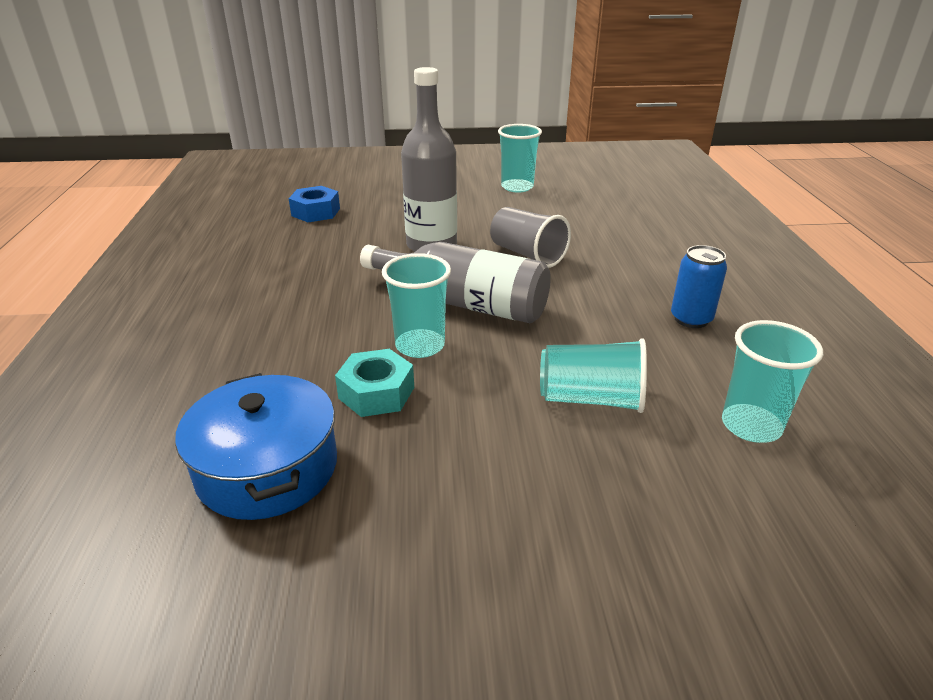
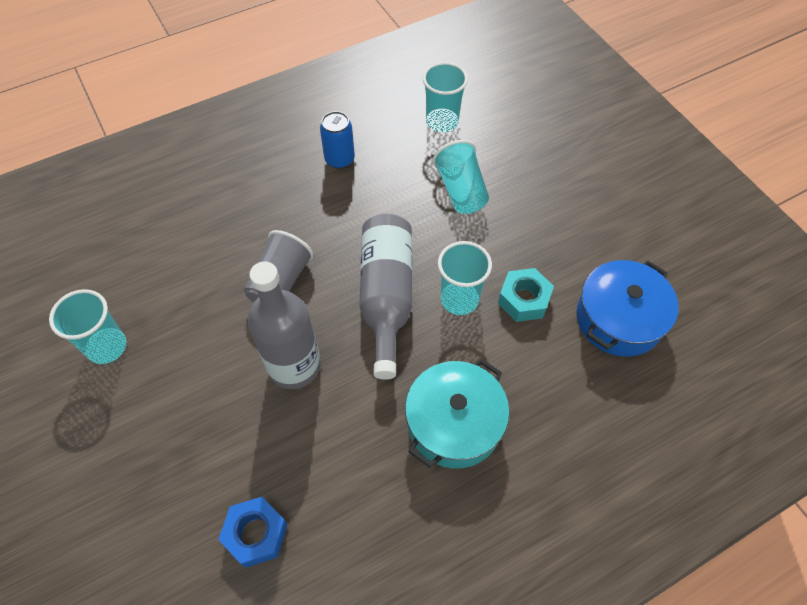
camera: 115 degrees left, 25 degrees up
(292, 303) = (454, 423): none -> turquoise pot

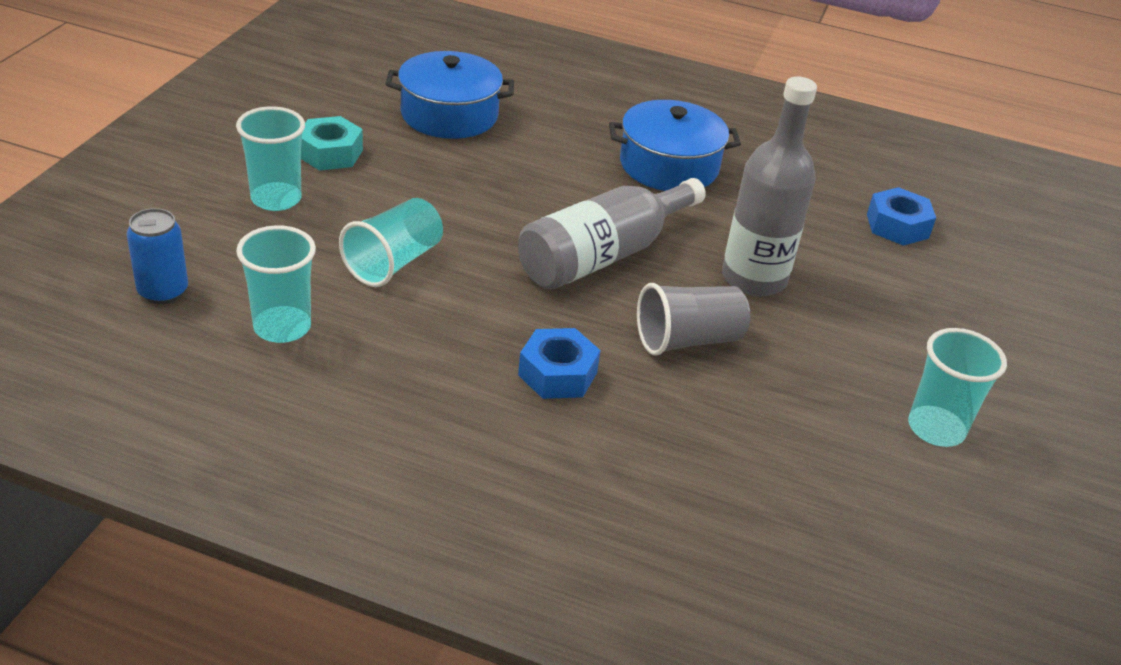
camera: 135 degrees left, 20 degrees down
(313, 205) = (557, 374): none -> blue nut
(339, 159) = (456, 390): blue can -> blue can (163, 292)
(454, 423) = (669, 166): turquoise pot -> blue pot
(459, 299) = (545, 208): turquoise cup -> turquoise cup (276, 199)
(524, 300) = (494, 170): turquoise nut -> turquoise nut (330, 153)

